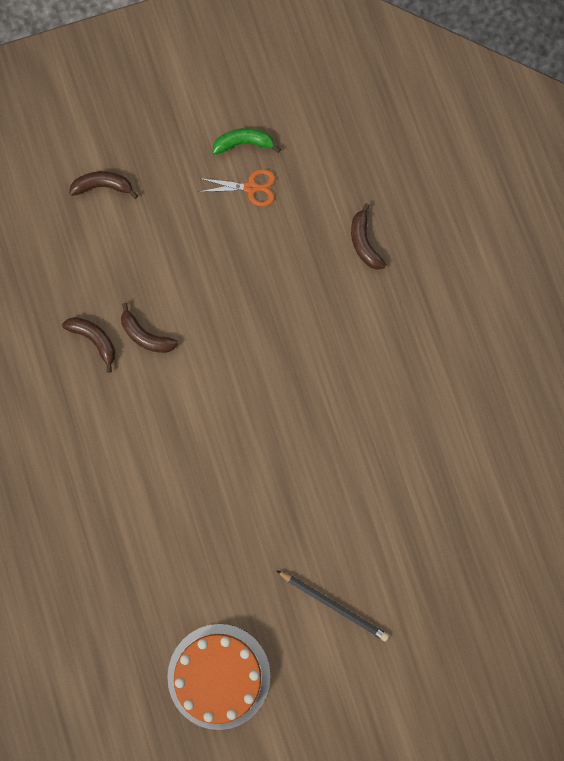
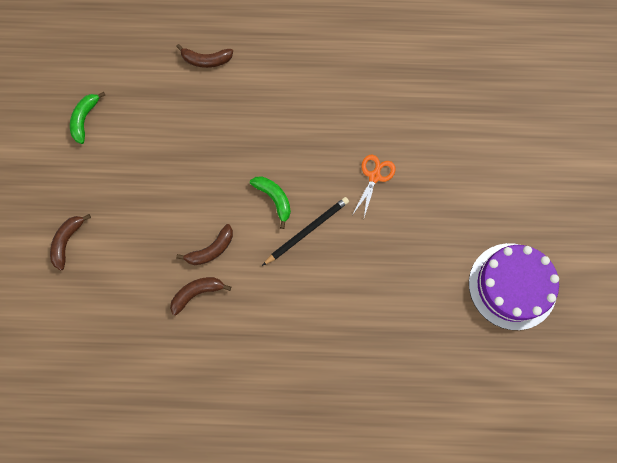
camera: 70 degrees left, 5 degrees down
(219, 676) = (512, 286): orange cake -> purple cake
(226, 380) = (274, 199): none -> green banana
(251, 187) = (124, 126): orange scissors -> orange scissors (374, 176)
(334, 605) = (482, 179): black pencil -> black pencil (307, 230)

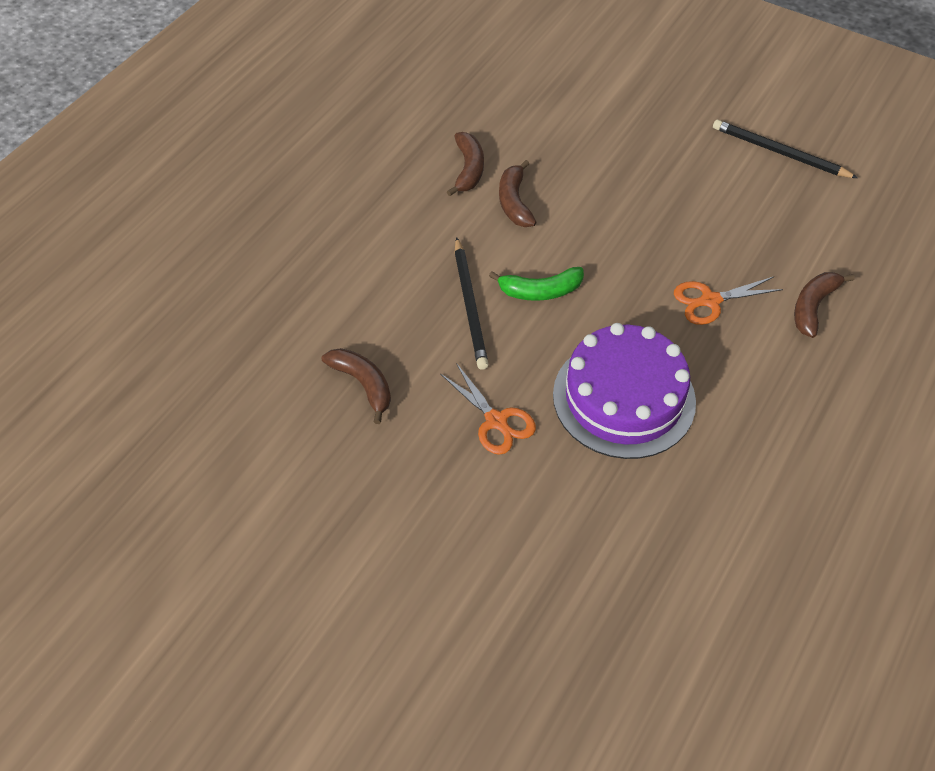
camera: 120 degrees right, 20 degrees down
(67, 242) = (615, 87): brown banana -> brown banana (363, 384)
(85, 119) = (779, 152): green banana -> black pencil
(230, 110) = (710, 301): none -> orange scissors
(512, 286) = (207, 506): purple cake -> purple cake (624, 398)

